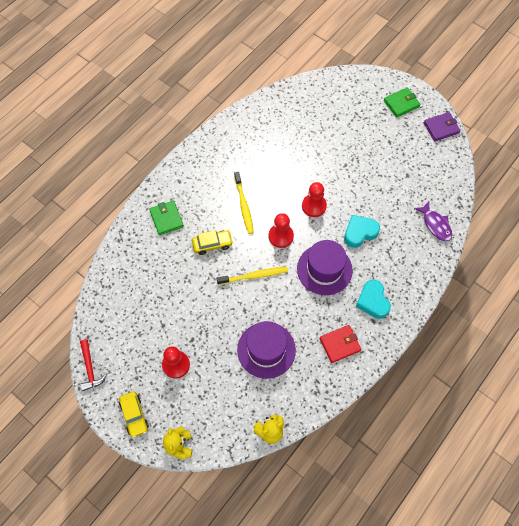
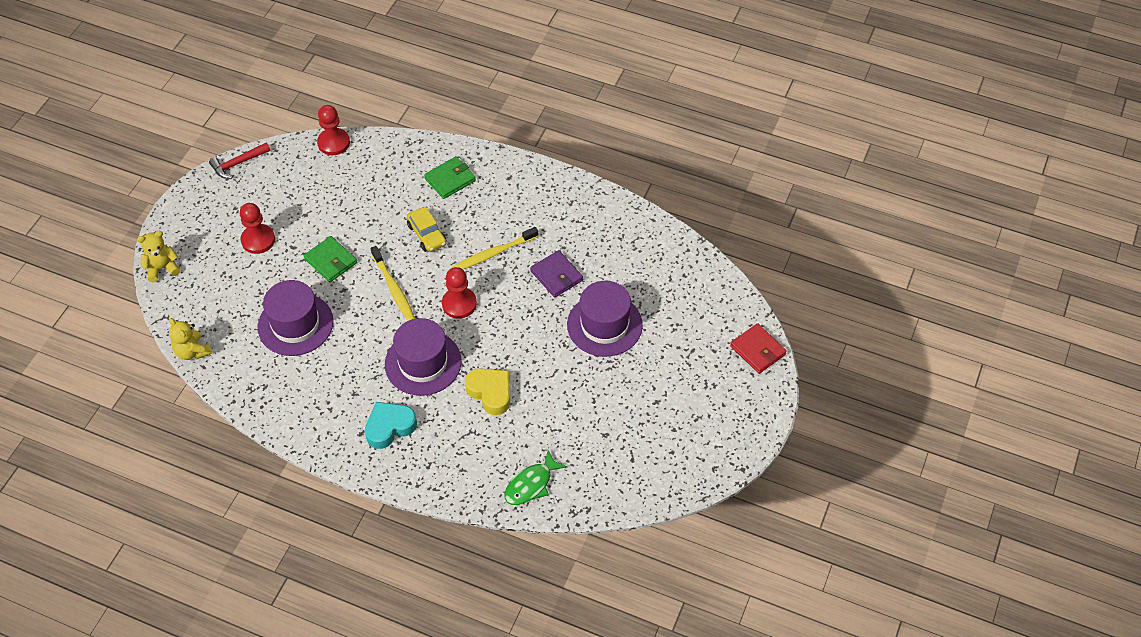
camera: 75 degrees right, 10 degrees down
(134, 415) = (190, 218): yellow car -> none
(314, 206) = (517, 331): red pawn -> red pawn (333, 143)
(323, 155) = (604, 325): none -> purple hat
(340, 344) = (319, 401): red wallet -> red wallet (758, 350)
(359, 233) = (490, 392): turquoise heart -> yellow heart
(401, 104) = (733, 405): green wallet -> green wallet (331, 261)
(435, 225) = (531, 484): purple fish -> green fish
(441, 128) = (707, 466): purple wallet -> purple wallet (556, 276)

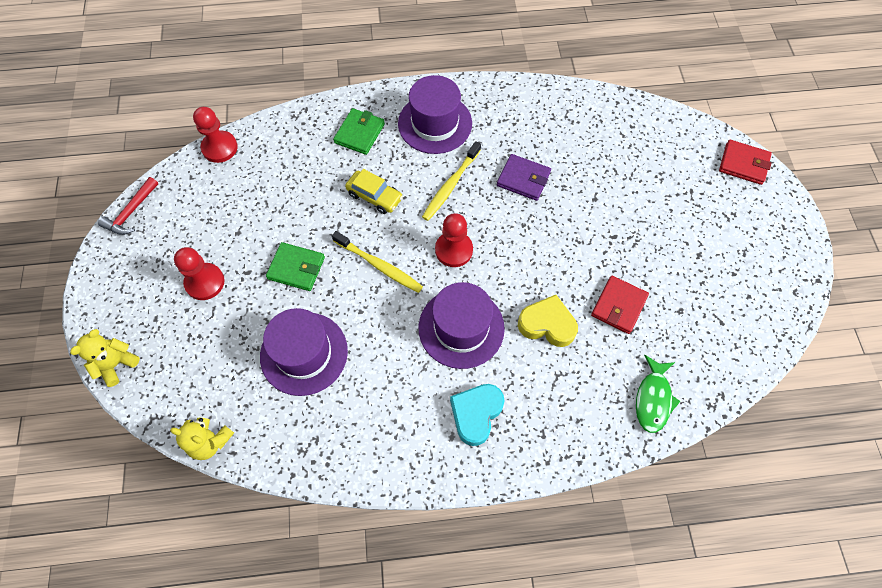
camera: 30 degrees left, 10 degrees up
(558, 407) = (619, 306): none -> red wallet
(604, 325) = (600, 205): purple hat -> purple hat (435, 123)

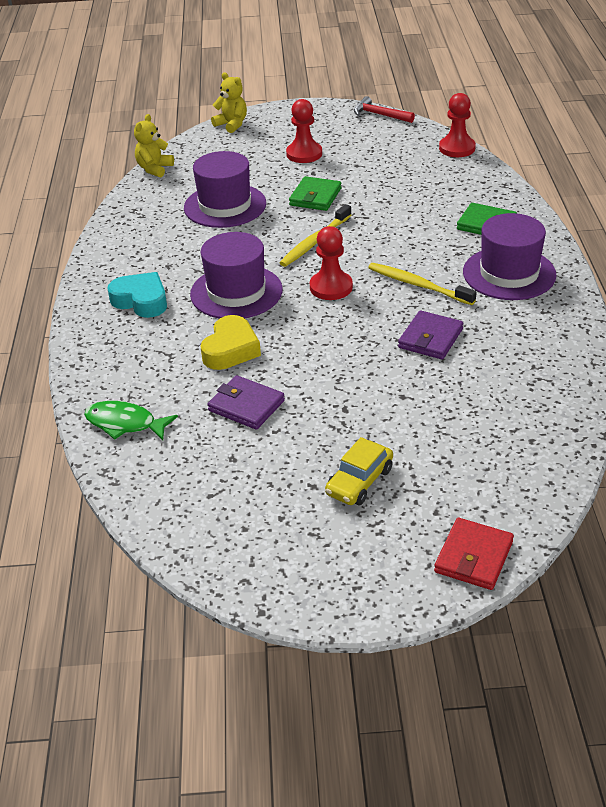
camera: 95 degrees right, 25 degrees down
(374, 196) = (401, 236): yellow car -> yellow car (359, 481)
(619, 306) = (246, 406): red wallet -> purple wallet

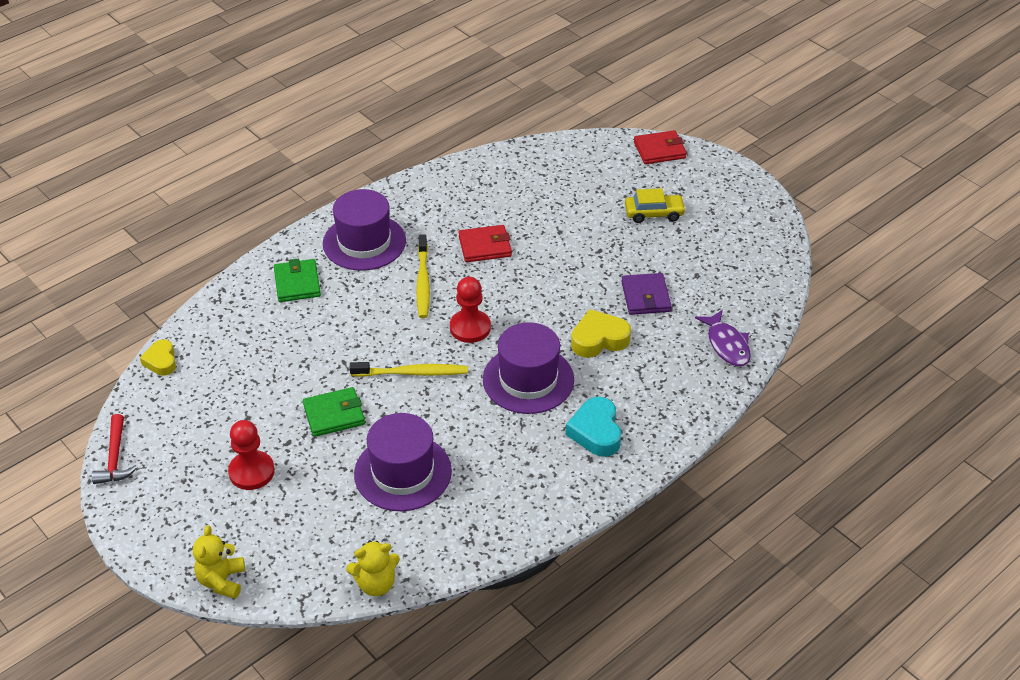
camera: 130 degrees left, 5 degrees up
(125, 424) = (727, 345): green fish -> purple fish
(430, 338) = (485, 246): purple wallet -> red wallet
(457, 148) = (161, 361): red pawn -> yellow heart

